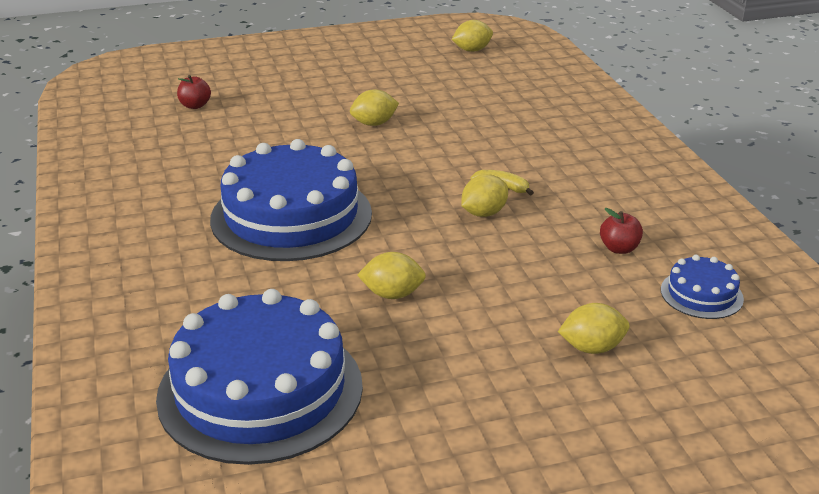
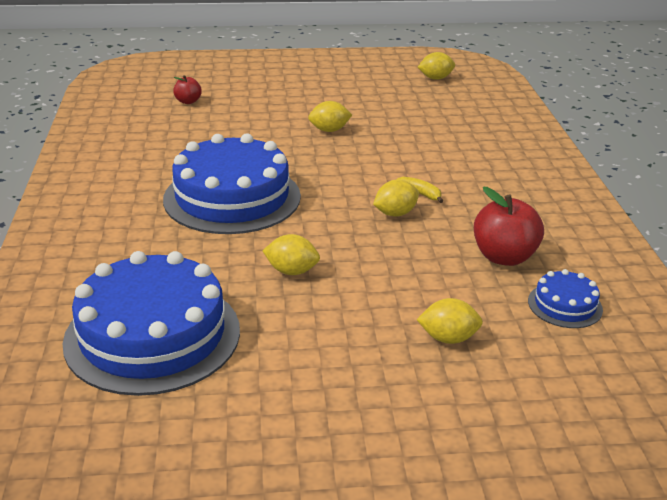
camera: 10 degrees right, 0 degrees up
(619, 248) = (504, 257): red apple -> red apple, size x1.82

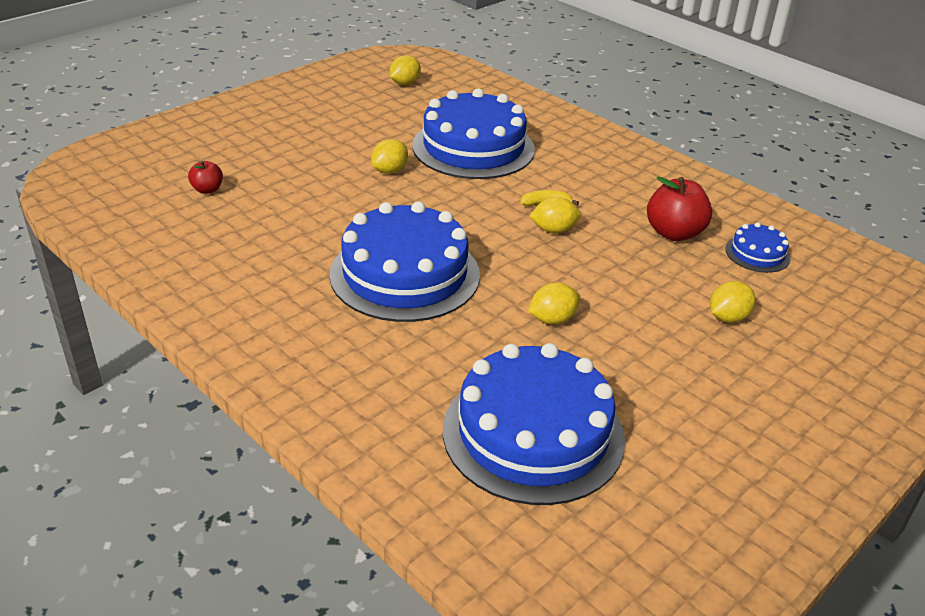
camera: 40 degrees left, 5 degrees up
(395, 213) = (553, 230): yellow lemon -> yellow lemon turned 60 degrees clockwise
(421, 136) = (473, 147): none -> blue cake

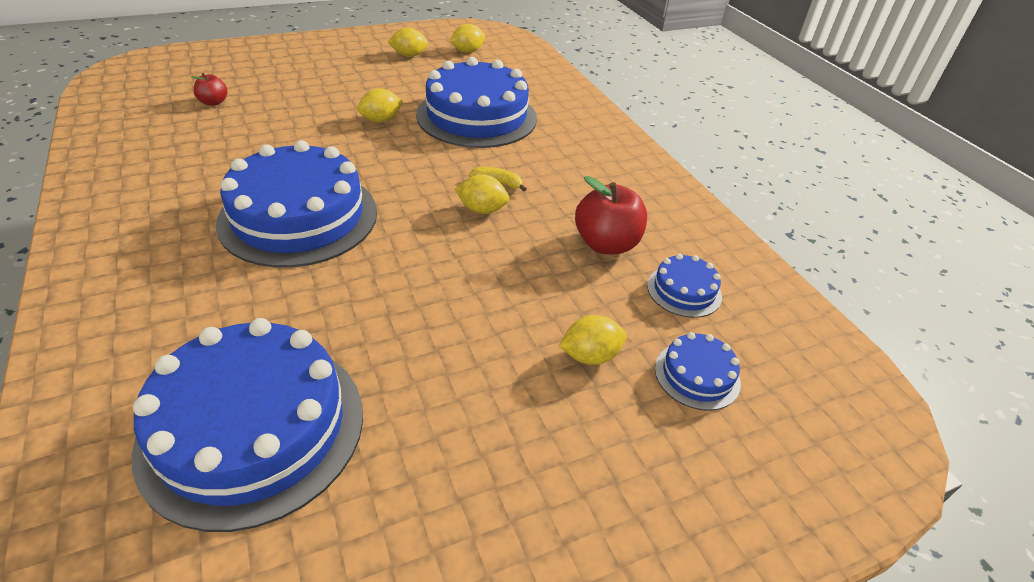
camera: 20 degrees right, 5 degrees up
(552, 319) = (395, 302): yellow lemon -> yellow lemon (409, 56)
(809, 310) = (697, 375): none -> blue cake

